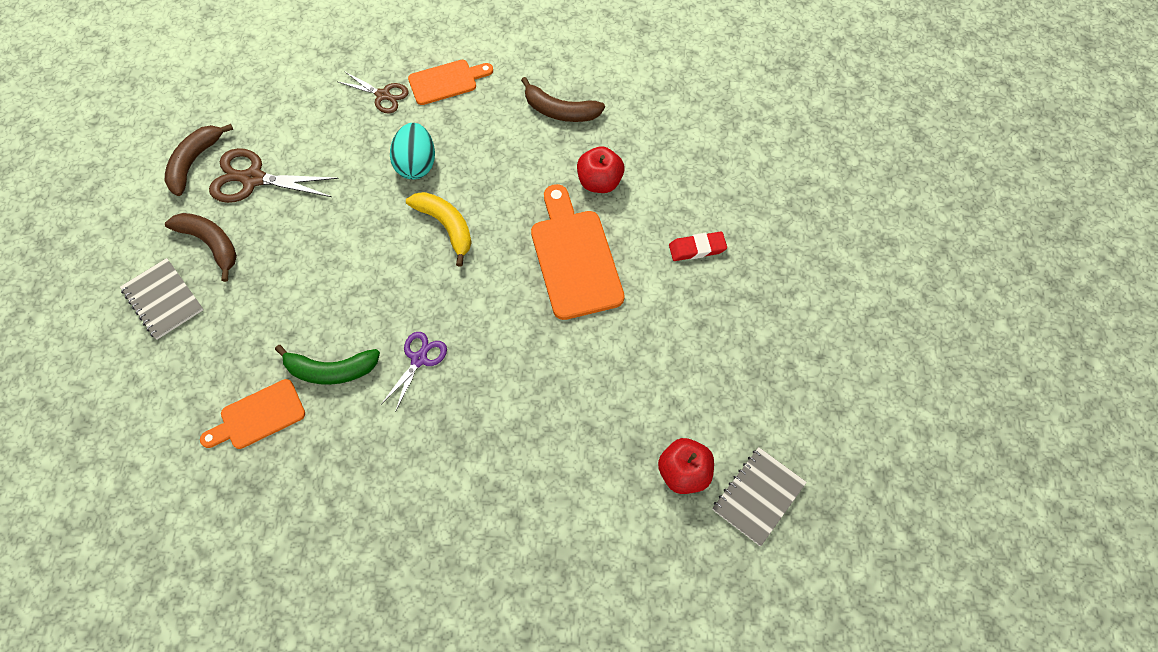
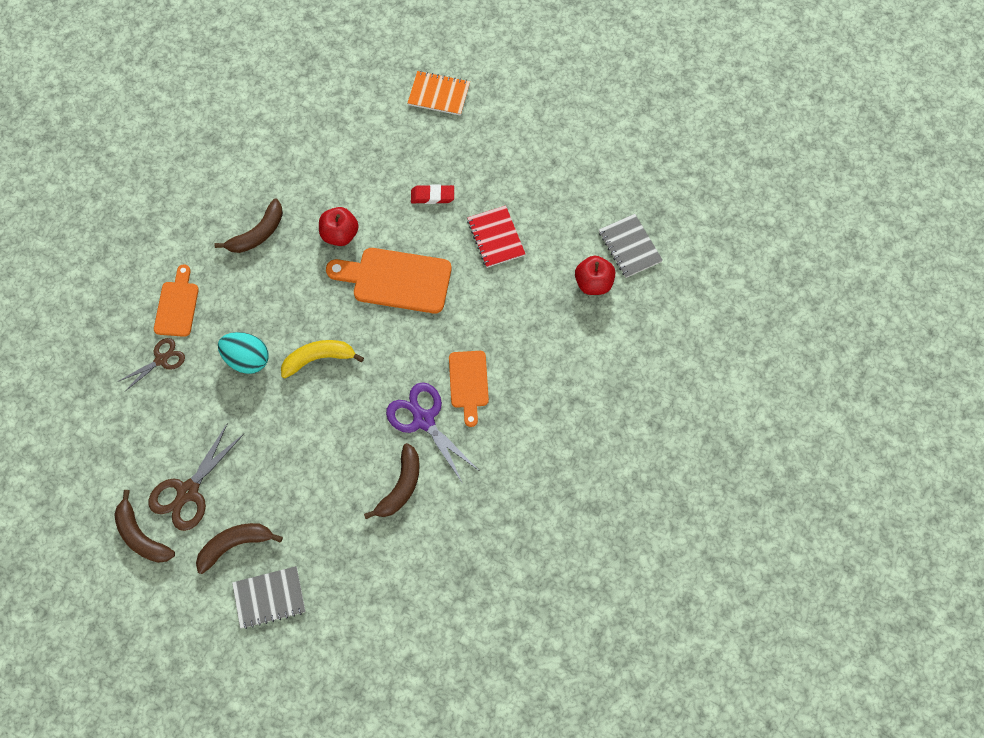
camera: 65 degrees left, 5 degrees up
(258, 416) = (413, 552): orange cutting board -> orange cutting board (468, 383)
(331, 370) = (401, 486): green banana -> brown banana
(419, 359) = (424, 420): purple scissors -> purple scissors, size x1.61
(683, 336) = (495, 237): none -> red notebook
(697, 248) = (432, 196): red eraser -> red eraser turned 75 degrees clockwise
(828, 199) = (439, 94): none -> orange notebook

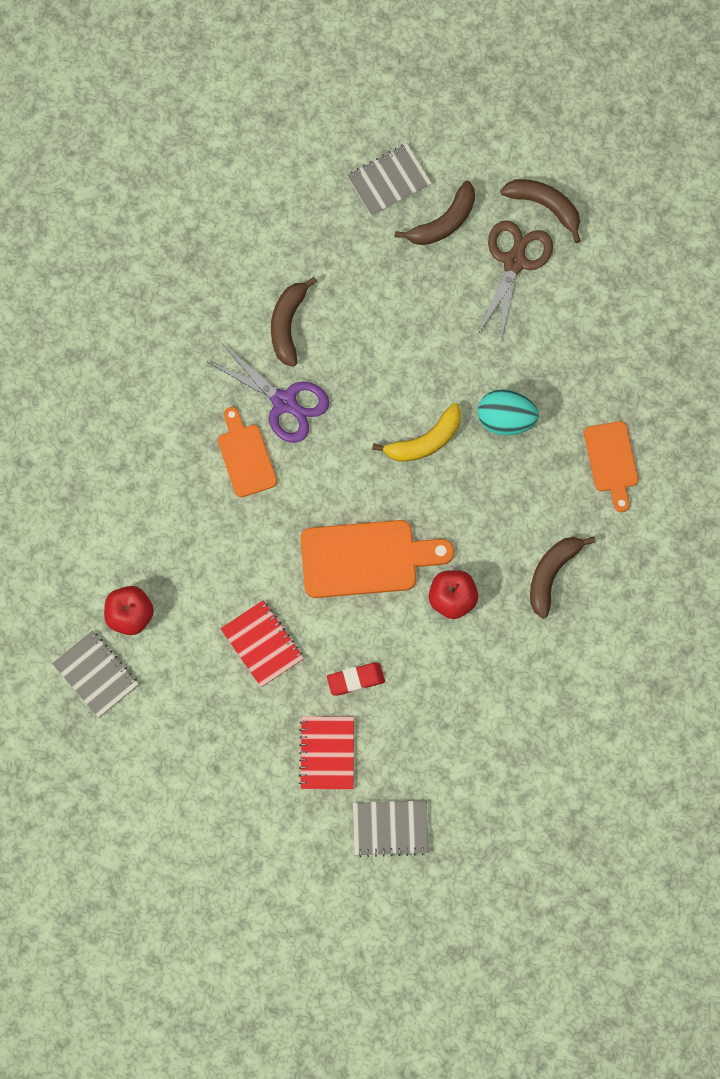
camera: 165 degrees right, 5 degrees up
(161, 360) = (603, 394): brown scissors -> none
(439, 94) = (390, 828): orange notebook -> grey notebook
(469, 152) = (327, 753): none -> red notebook

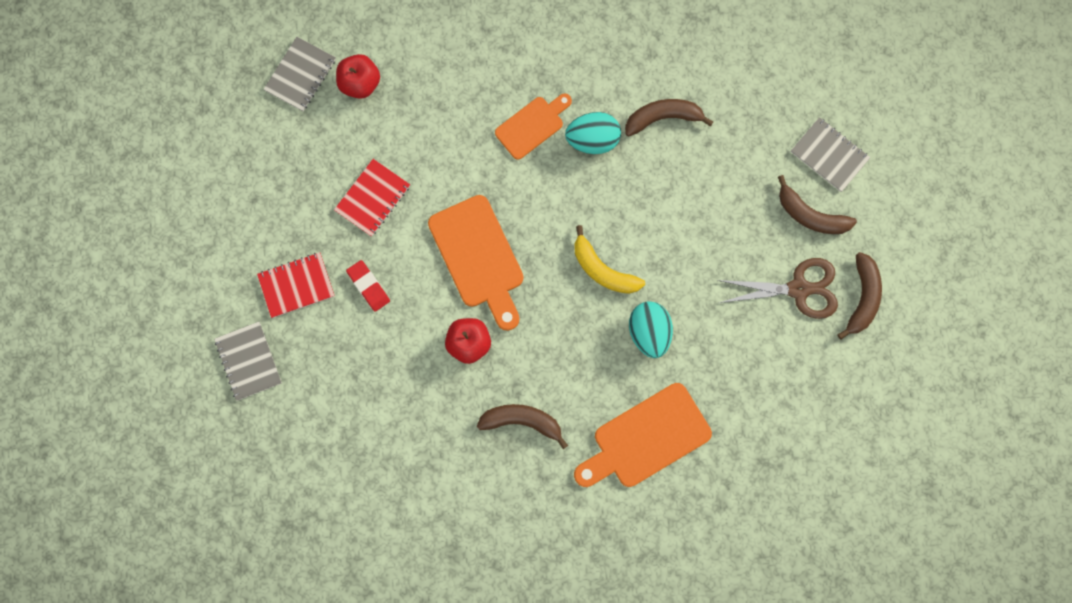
camera: 70 degrees right, 5 degrees up
(284, 402) = (592, 140): purple scissors -> turquoise egg
(612, 461) = (646, 438): orange cutting board -> orange cutting board, size x1.62

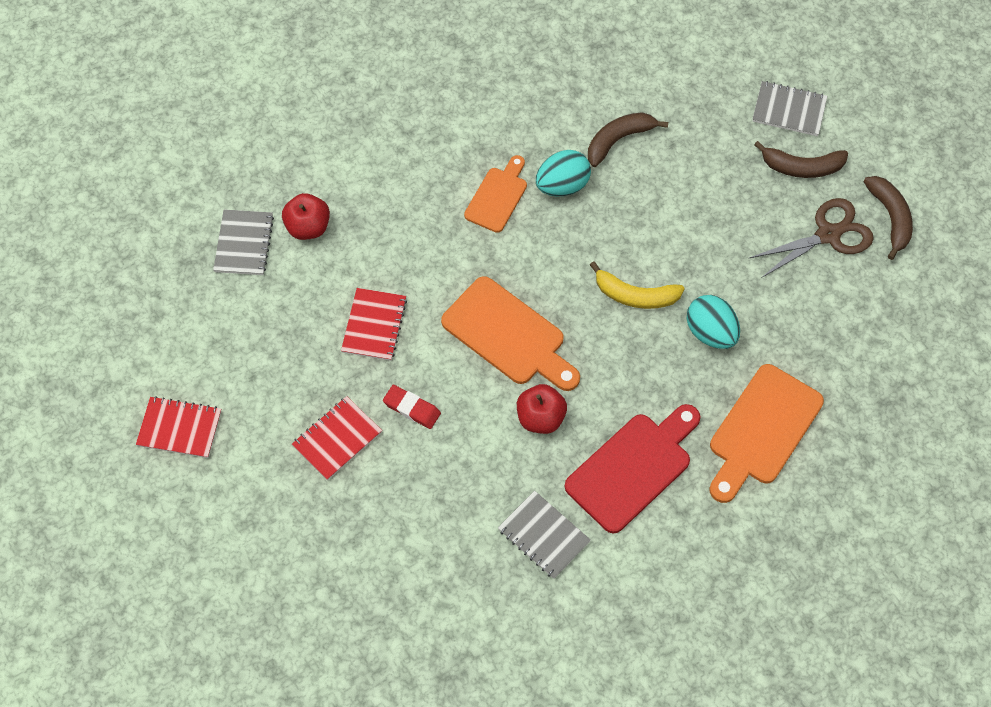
camera: 25 degrees left, 15 degrees down
(176, 218) = (179, 428): none -> red notebook
(248, 361) = (323, 533): grey notebook -> grey notebook (543, 536)
(522, 421) = (633, 468): brown banana -> red cutting board

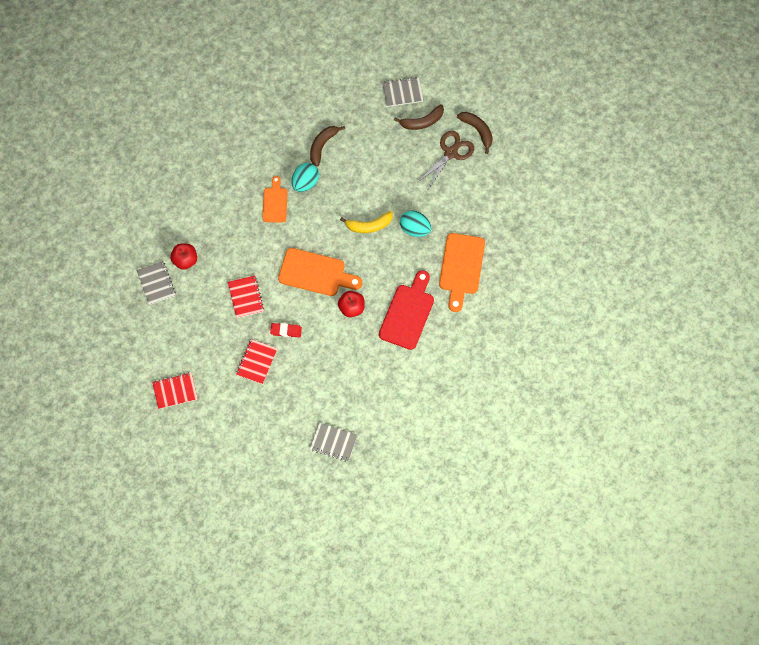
camera: 25 degrees left, 5 degrees up
(543, 536) = (380, 365): grey notebook -> grey notebook (333, 442)

